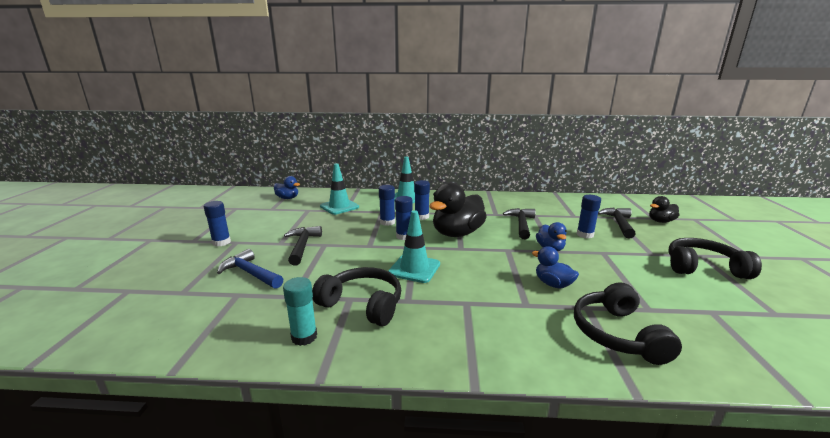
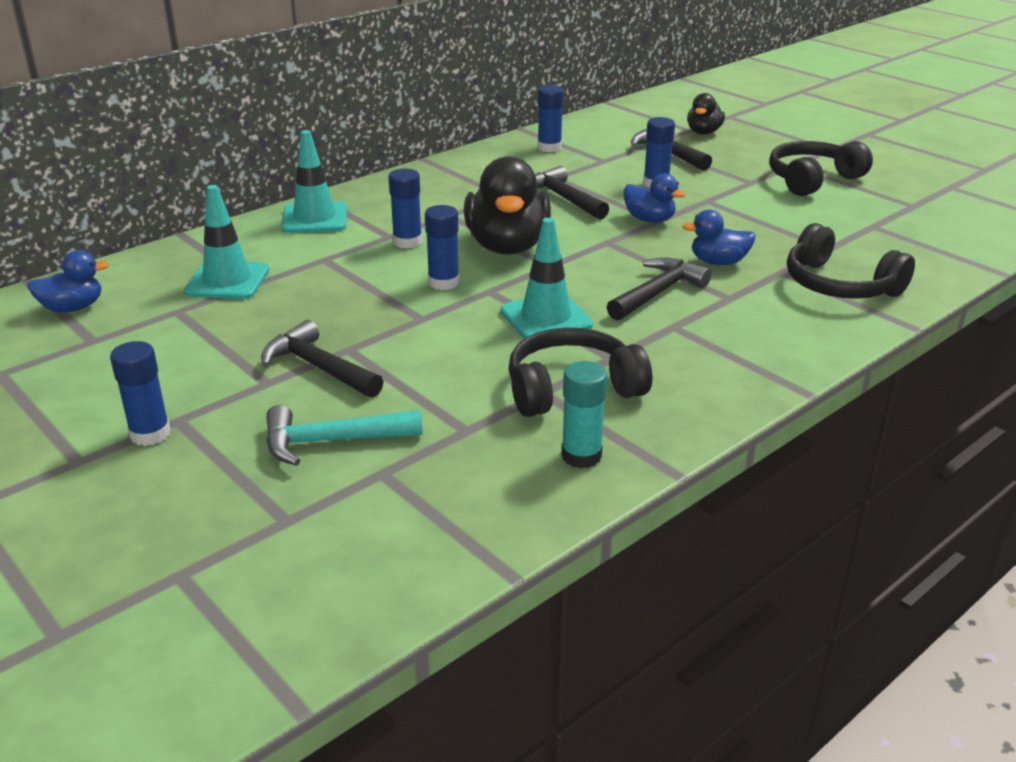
camera: 45 degrees left, 10 degrees up
(250, 273) = (331, 441): blue hammer -> turquoise hammer
(387, 222) = (373, 272): blue glue stick -> blue glue stick (549, 147)
(489, 283) = (658, 292): none -> black hammer

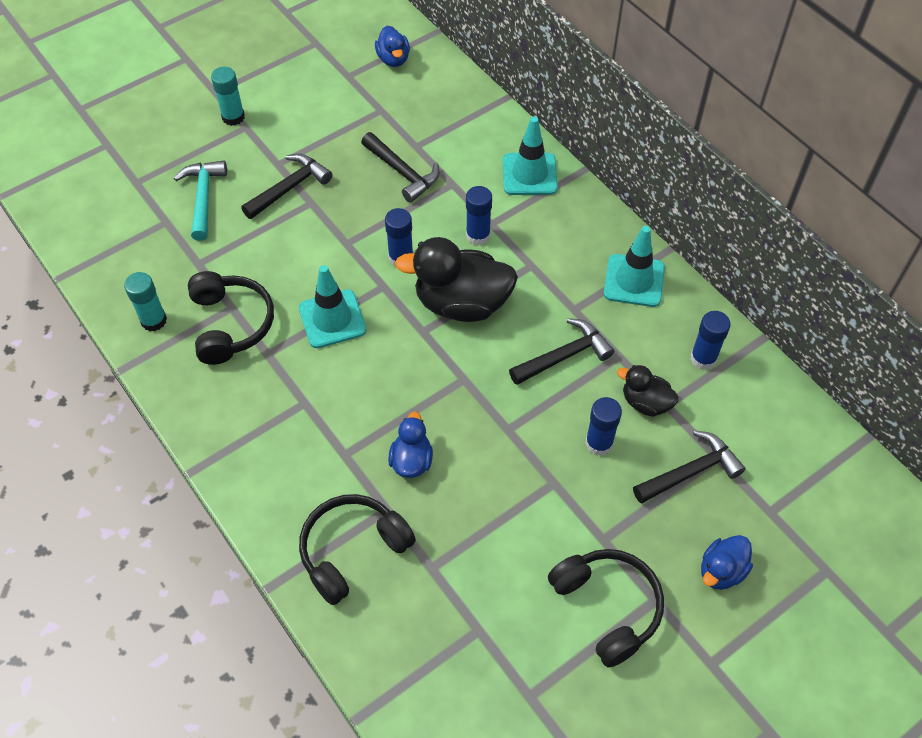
camera: 95 degrees right, 25 degrees up
(150, 434) = (233, 117): blue glue stick -> turquoise glue stick
(227, 281) = (422, 131): turquoise traffic cone -> turquoise traffic cone (634, 281)
(649, 219) = (509, 421): blue duck -> blue duck (721, 571)
(658, 292) = (361, 402): black hammer -> black hammer (403, 173)
(703, 132) = (761, 525): black duck -> black duck (645, 403)

